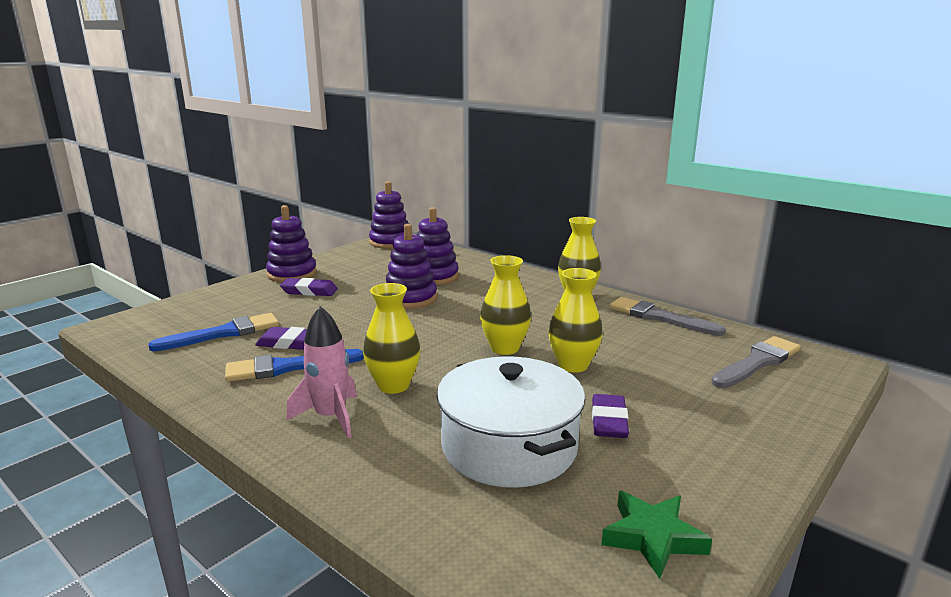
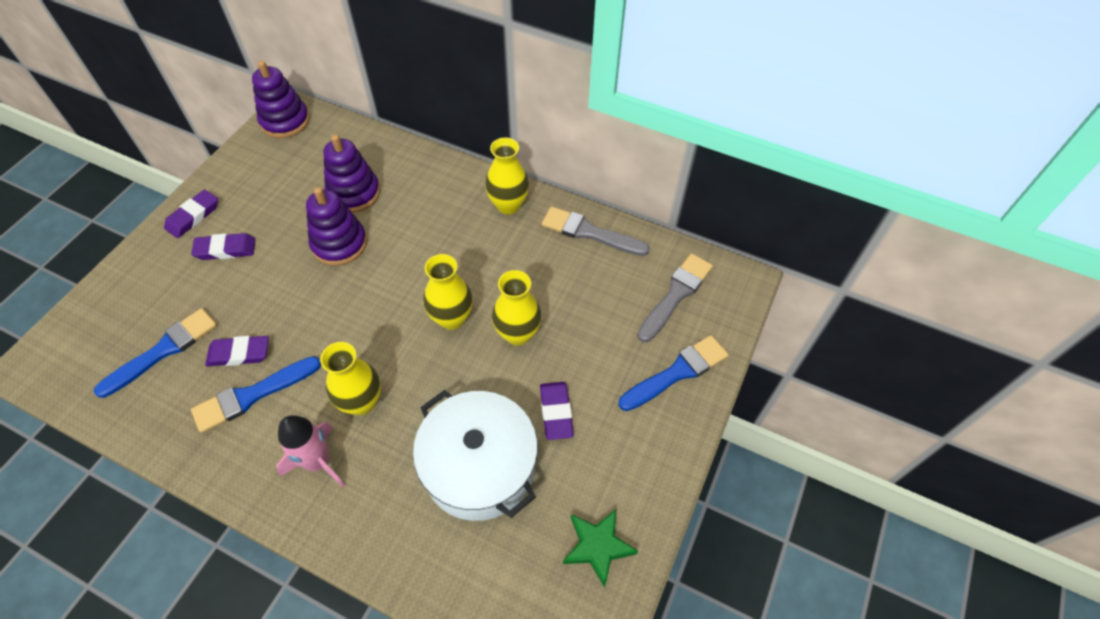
camera: 15 degrees left, 35 degrees up
(292, 274) = (193, 216): purple stacking toy -> purple eraser
(761, 413) = (676, 373): none -> blue brush

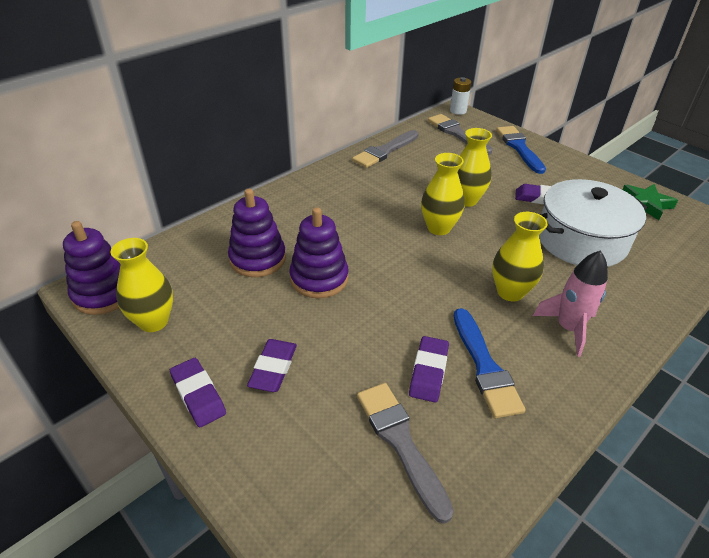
camera: 70 degrees left, 15 degrees down
(163, 351) = (401, 443): blue brush -> grey brush
(508, 205) = (334, 178): yellow vase -> yellow vase (153, 321)
(744, 283) = (458, 111): none -> white battery

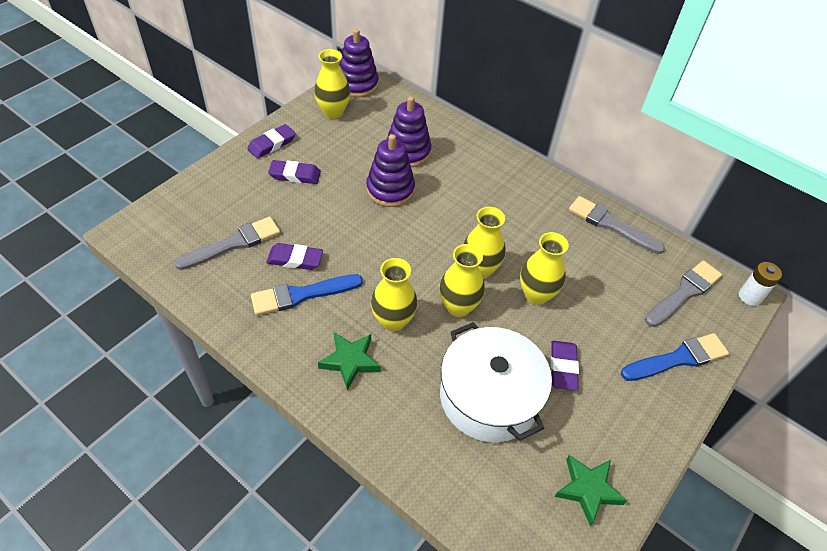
camera: 80 degrees right, 10 degrees up
(486, 246) = (458, 306): none -> yellow vase
(568, 328) = (350, 361): pink rocket -> green star

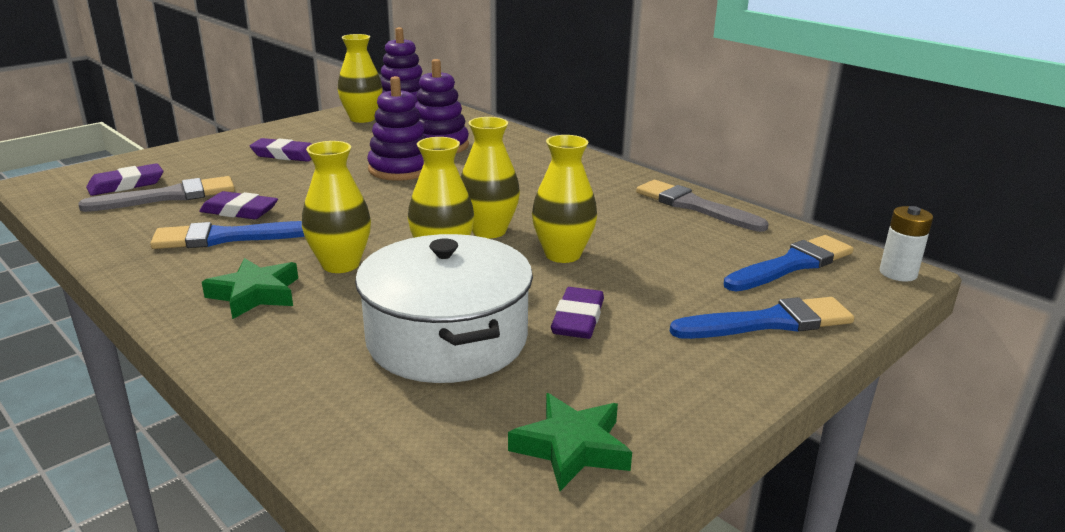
camera: 10 degrees right, 25 degrees down
(272, 144) = (272, 135): purple eraser -> purple eraser (126, 185)
(684, 293) = (792, 265): grey brush -> blue brush

